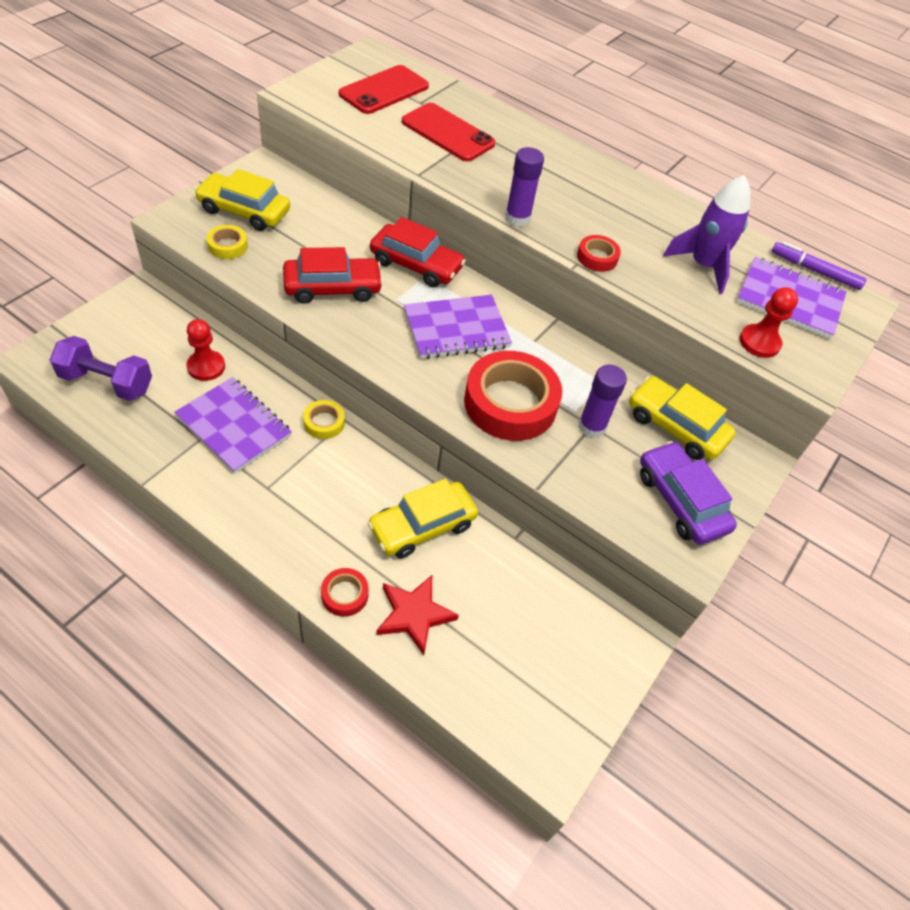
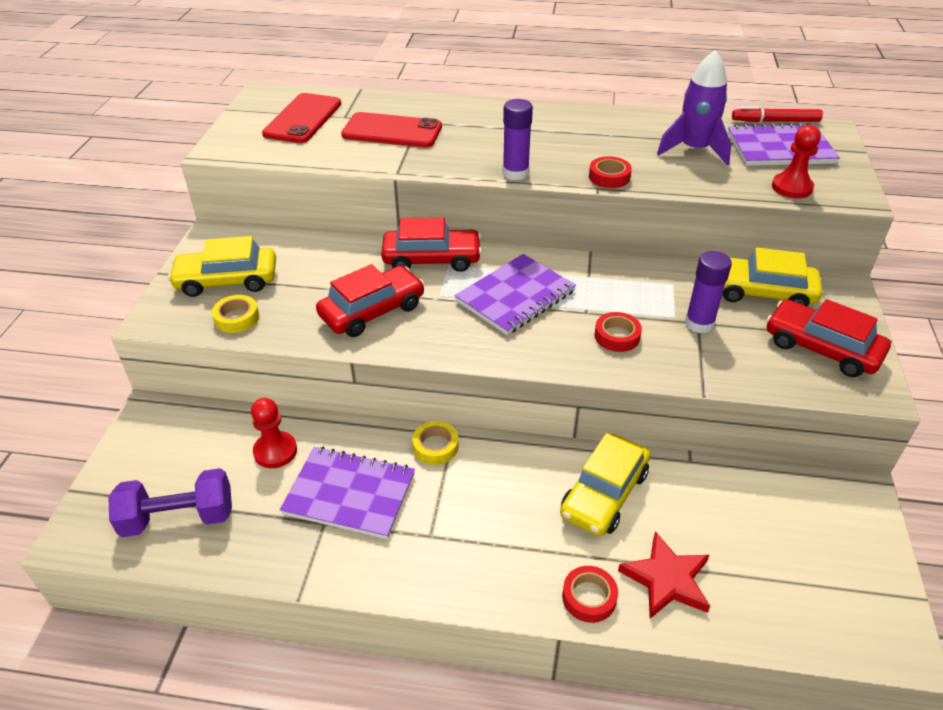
camera: 20 degrees left, 10 degrees down
(510, 403) = (617, 336): red tape -> red tape, size x0.46
(681, 501) = (821, 348): purple car -> red car
(814, 271) = (775, 121): purple marker -> red marker

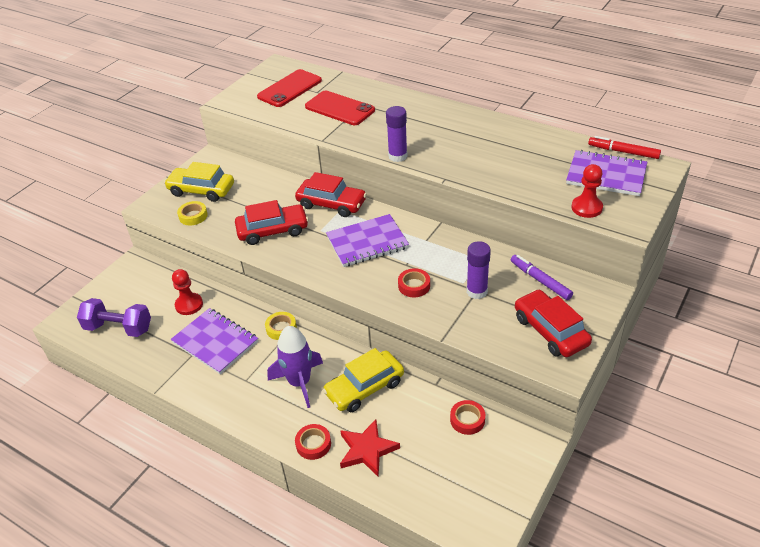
camera: 25 degrees right, 0 degrees up
(609, 177) = (459, 172): red tape -> red tape (467, 420)
(694, 150) = (539, 163): purple rocket -> purple rocket (299, 382)
(761, 292) = (540, 280): yellow car -> purple marker

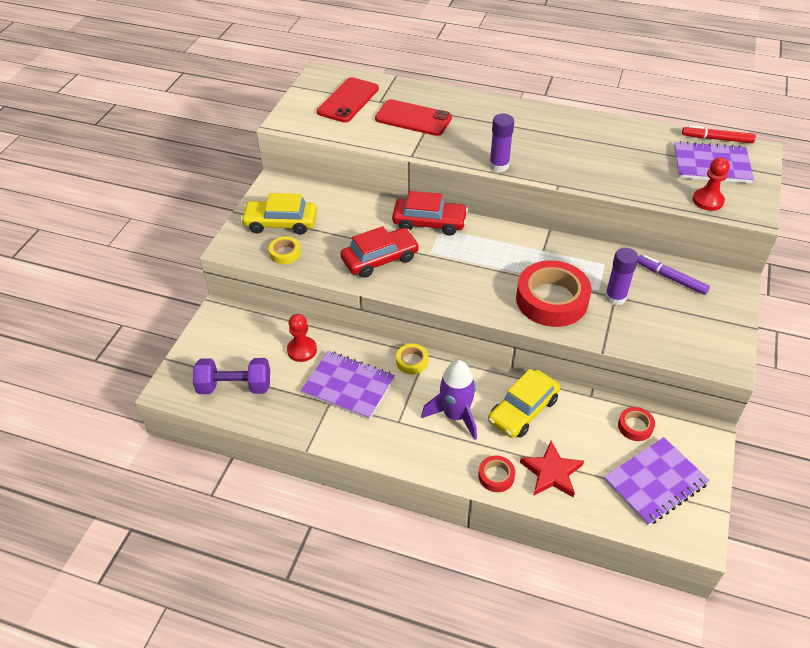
camera: 15 degrees left, 5 degrees up
(367, 242) = (485, 260): purple notebook -> purple notebook (655, 482)
(414, 286) = (551, 300): red tape -> red tape, size x2.18
(550, 331) = (701, 327): red car -> none

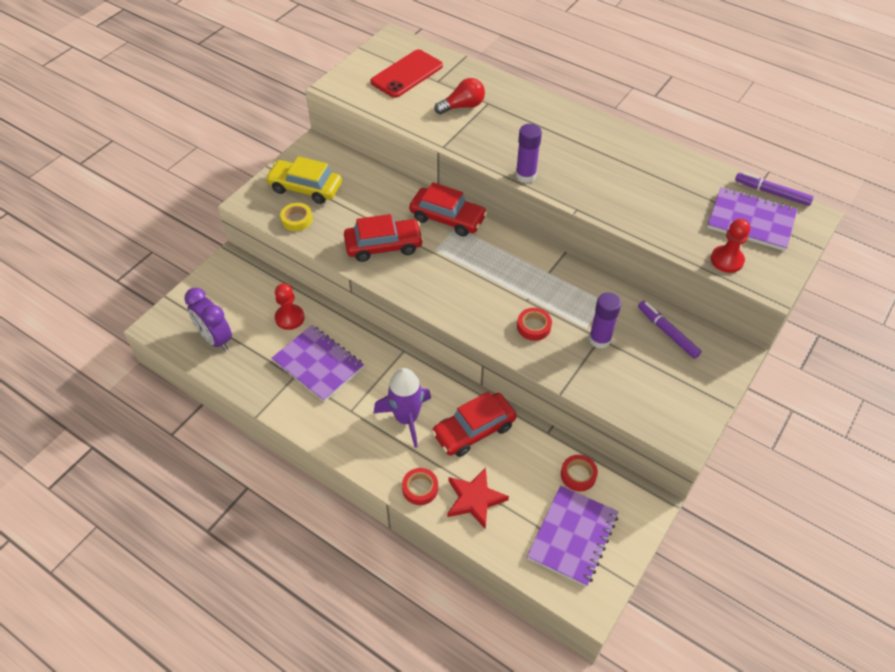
camera: 15 degrees right, 5 degrees up
(235, 386) = (215, 339): purple dumbbell -> purple clock
(412, 361) = (388, 354): yellow tape -> none
(413, 118) = (462, 106): red phone -> red light bulb
(523, 410) = (474, 430): yellow car -> red car
(551, 300) = (533, 327): red tape -> red tape, size x0.46
(655, 482) = (572, 536): purple notebook -> purple notebook turned 45 degrees counterclockwise
(717, 139) = (772, 193): red marker -> purple marker

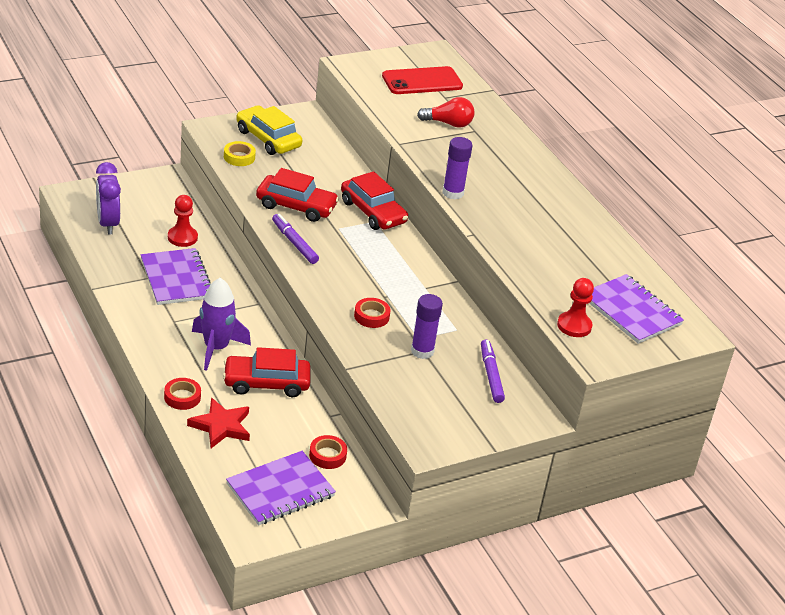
camera: 25 degrees right, 15 degrees down
(772, 193) = (677, 302): purple marker -> purple marker (294, 243)

